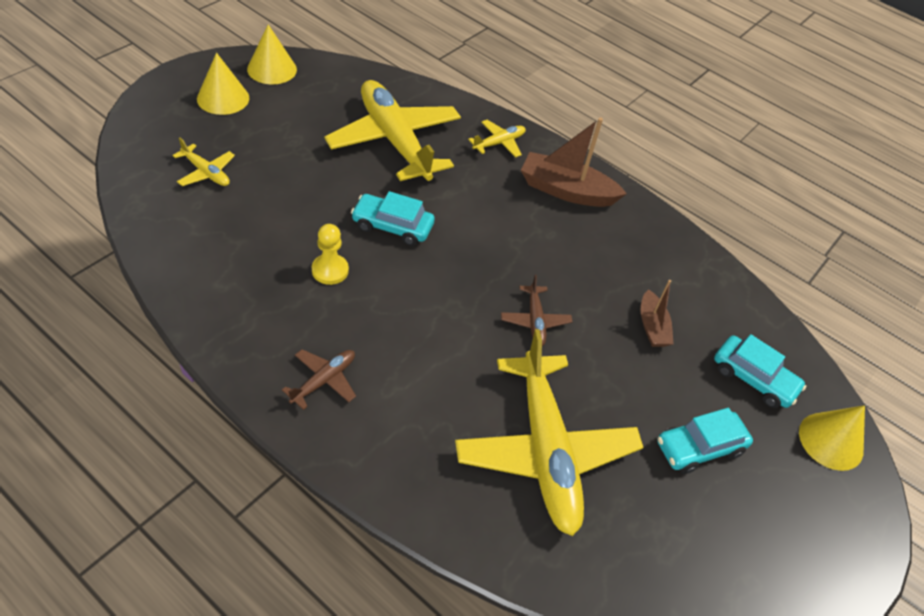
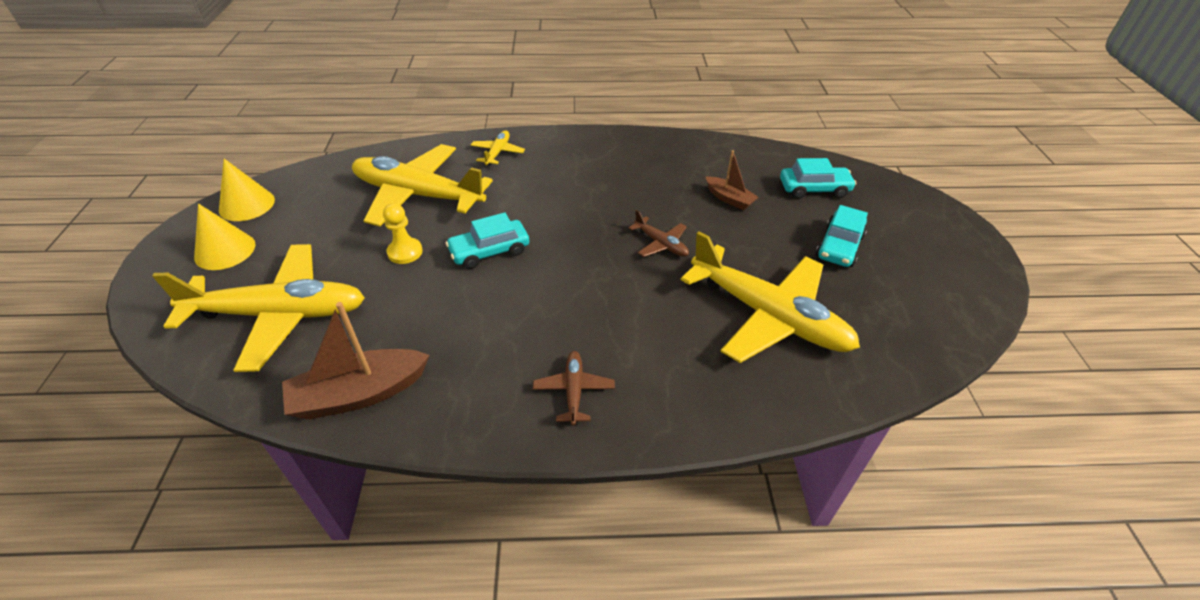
camera: 35 degrees left, 5 degrees down
(206, 172) = (279, 314): yellow plane -> yellow plane, size x2.31
(330, 270) = (480, 312): yellow pawn -> yellow pawn (405, 252)
(566, 191) = (579, 155): brown boat -> brown boat (359, 394)
(831, 441) = (888, 193): yellow cone -> none

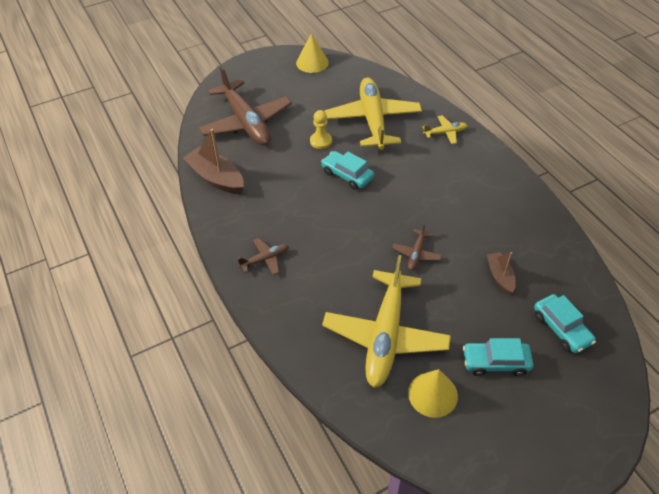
camera: 65 degrees right, 5 degrees up
(225, 250) = (274, 77): yellow cone -> yellow cone (433, 394)
(279, 314) = (246, 122): yellow plane -> brown plane
(729, 199) = (500, 276): brown boat -> brown boat turned 150 degrees clockwise

